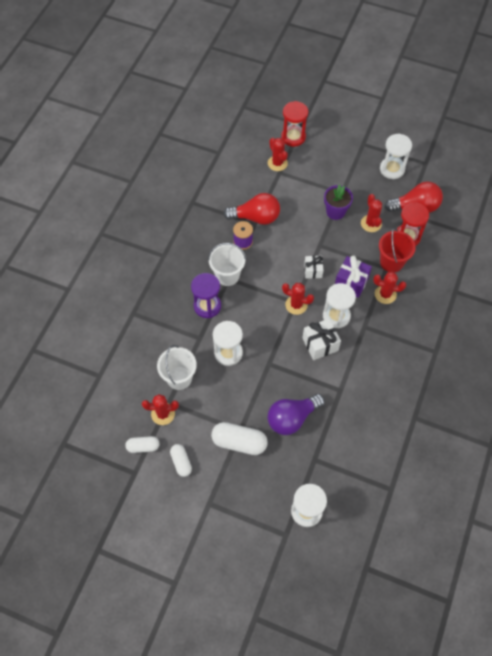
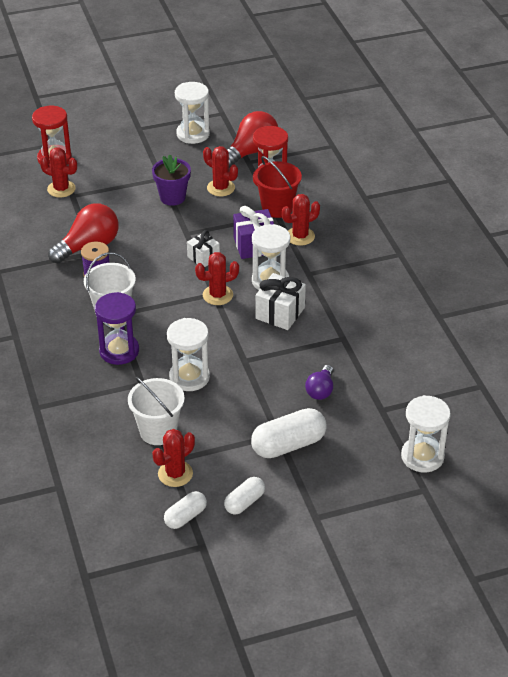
camera: 40 degrees left, 20 degrees down
(181, 462) = (244, 502): white capsule -> white capsule turned 75 degrees counterclockwise
(292, 418) = (320, 390): purple light bulb -> purple light bulb, size x0.57

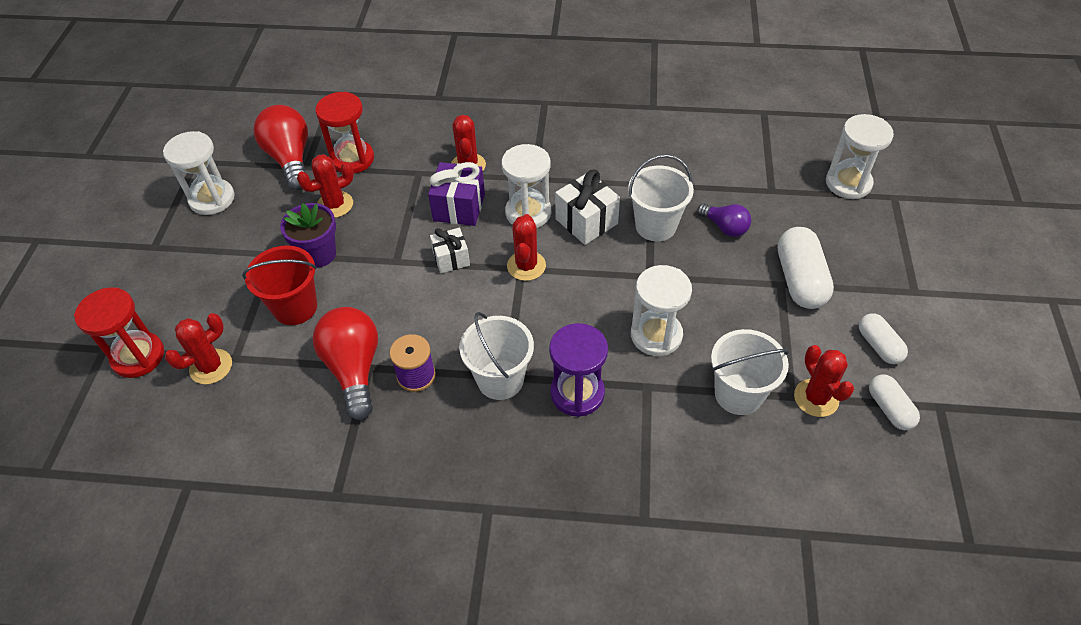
camera: 65 degrees left, 10 degrees up
(277, 208) = (406, 168): red bucket -> red bucket (295, 307)
(298, 351) = (655, 226): none -> white bucket

